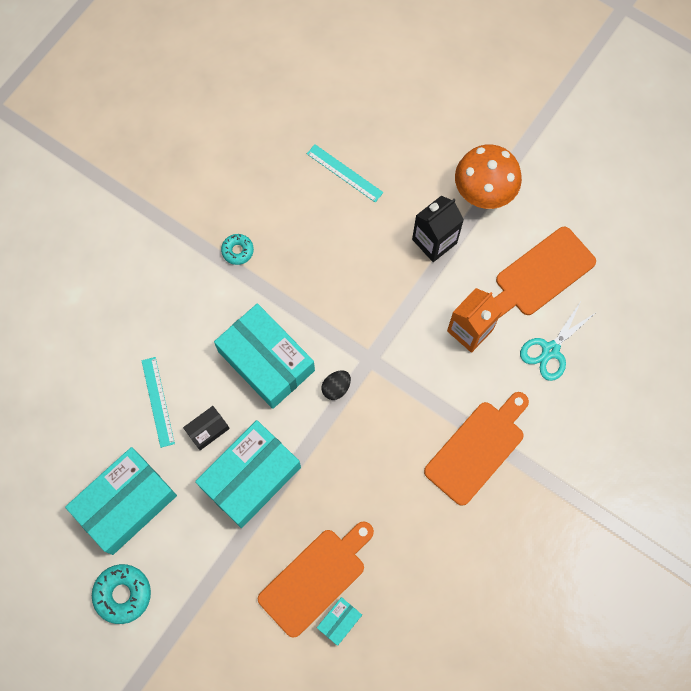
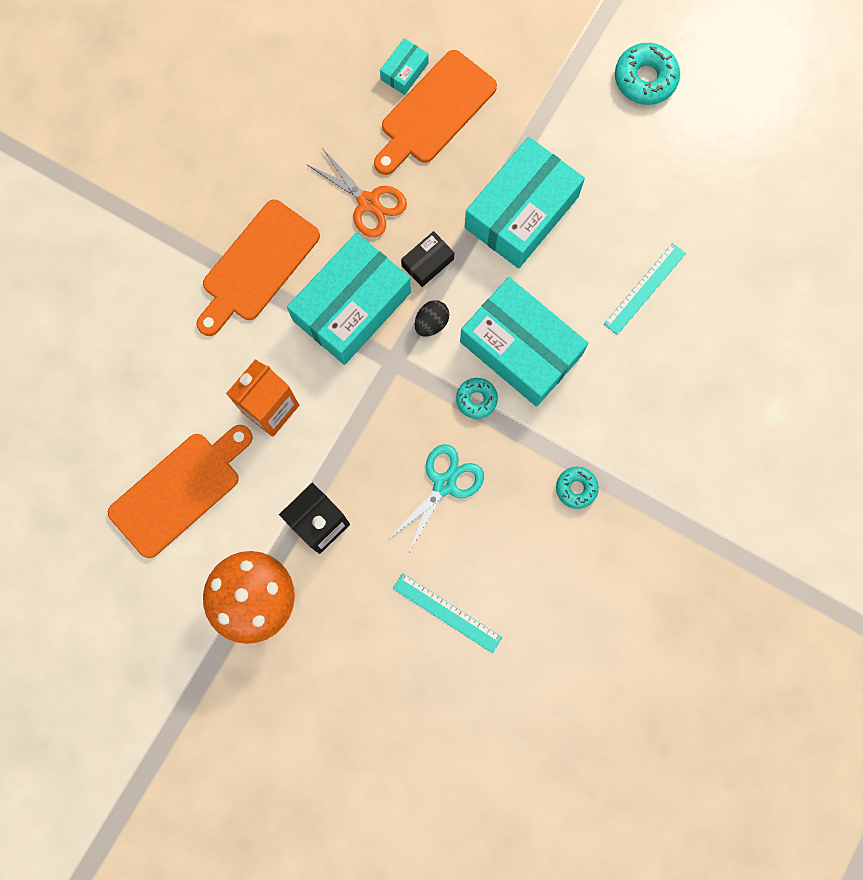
camera: 175 degrees right, 5 degrees up
(125, 503) = (660, 171): turquoise box -> turquoise box (352, 306)
(158, 401) = (644, 288): turquoise ruler -> turquoise ruler turned 60 degrees clockwise
(207, 429) = (580, 261): black box -> black box (427, 262)
(306, 323) = (476, 399): none -> turquoise donut
(380, 497) = (368, 202): none -> orange scissors
(550, 350) = (169, 391): turquoise scissors -> turquoise scissors (444, 484)

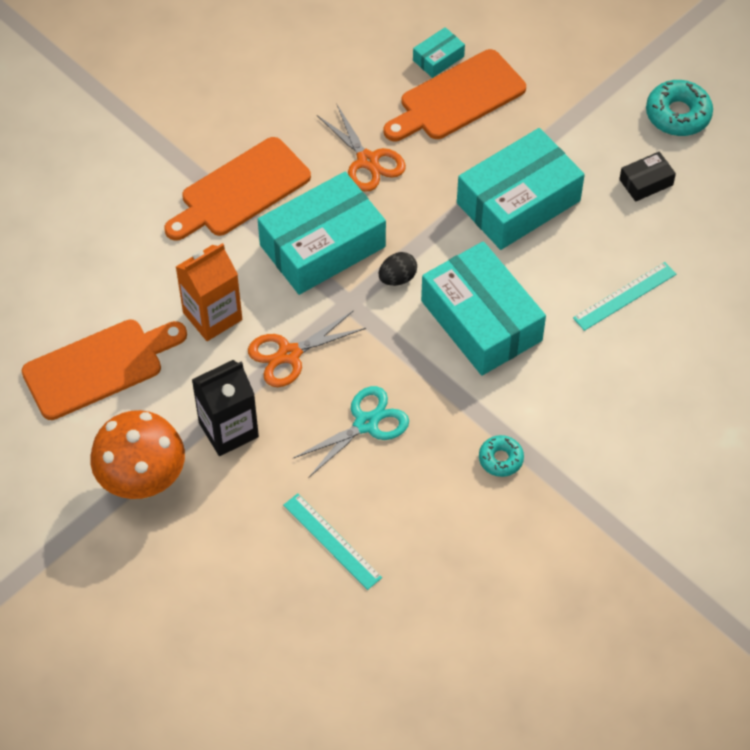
camera: 15 degrees right, 20 degrees down
(353, 430) = (289, 354): none -> orange scissors
(427, 262) = (410, 225): black box -> black box (646, 182)
(476, 399) = (422, 355): turquoise donut -> none

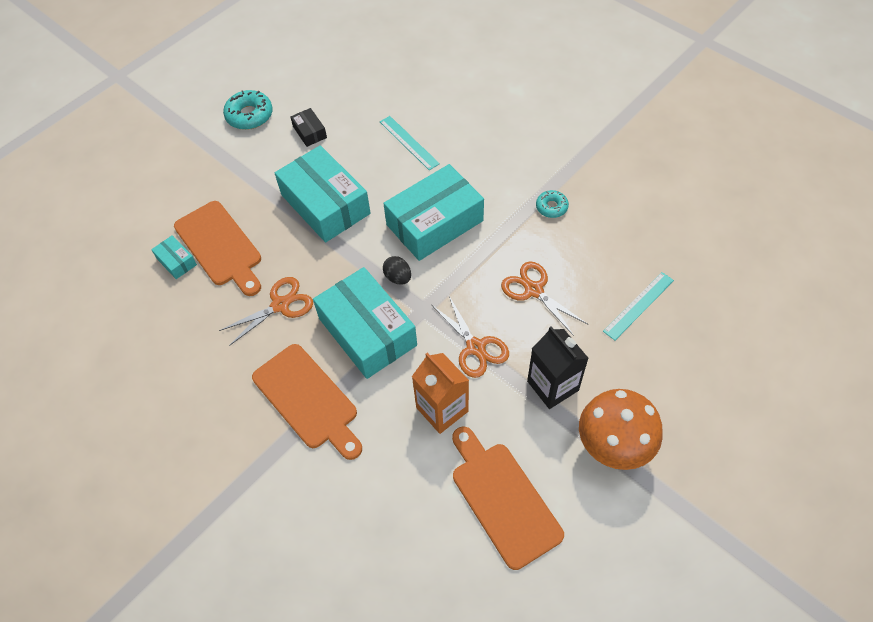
camera: 90 degrees left, 0 degrees up
(366, 423) = (533, 290): turquoise scissors -> orange scissors

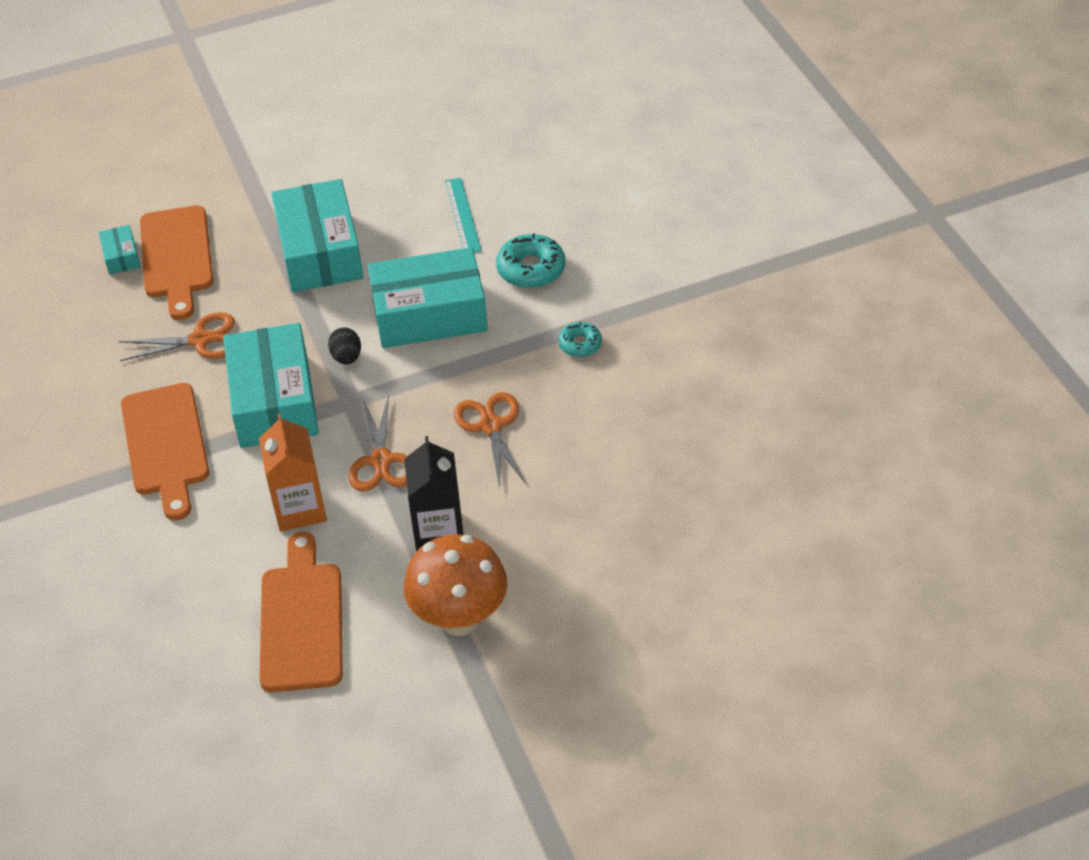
camera: 25 degrees right, 10 degrees down
(249, 115) = (301, 126): turquoise donut -> turquoise donut (531, 269)
(309, 132) = (356, 166): black box -> none
(638, 305) = (603, 487): turquoise ruler -> none

